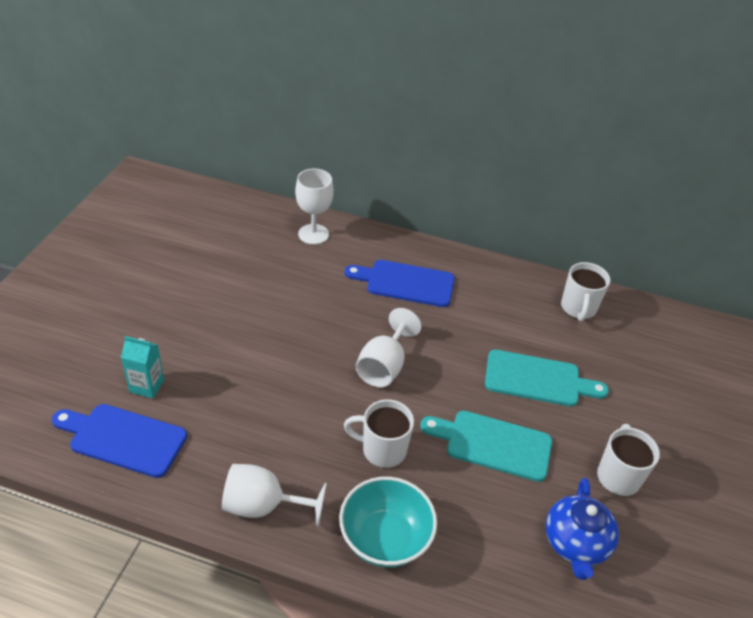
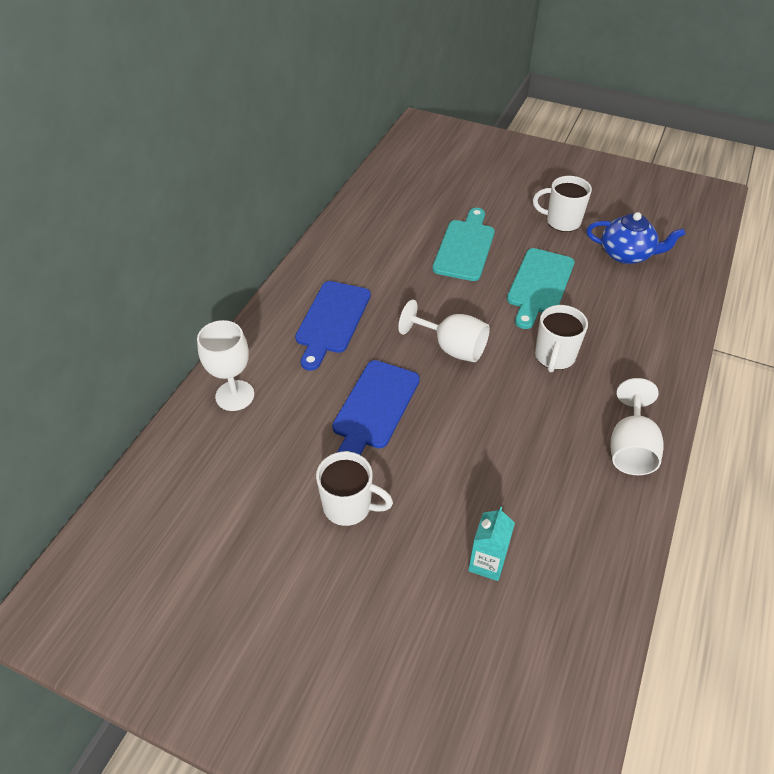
camera: 80 degrees left, 5 degrees up
(123, 438) = (566, 580): blue cutting board -> blue cutting board (374, 408)
(385, 538) = (646, 362): turquoise bowl -> none
(578, 308) = (378, 209): white mug -> white mug (349, 506)

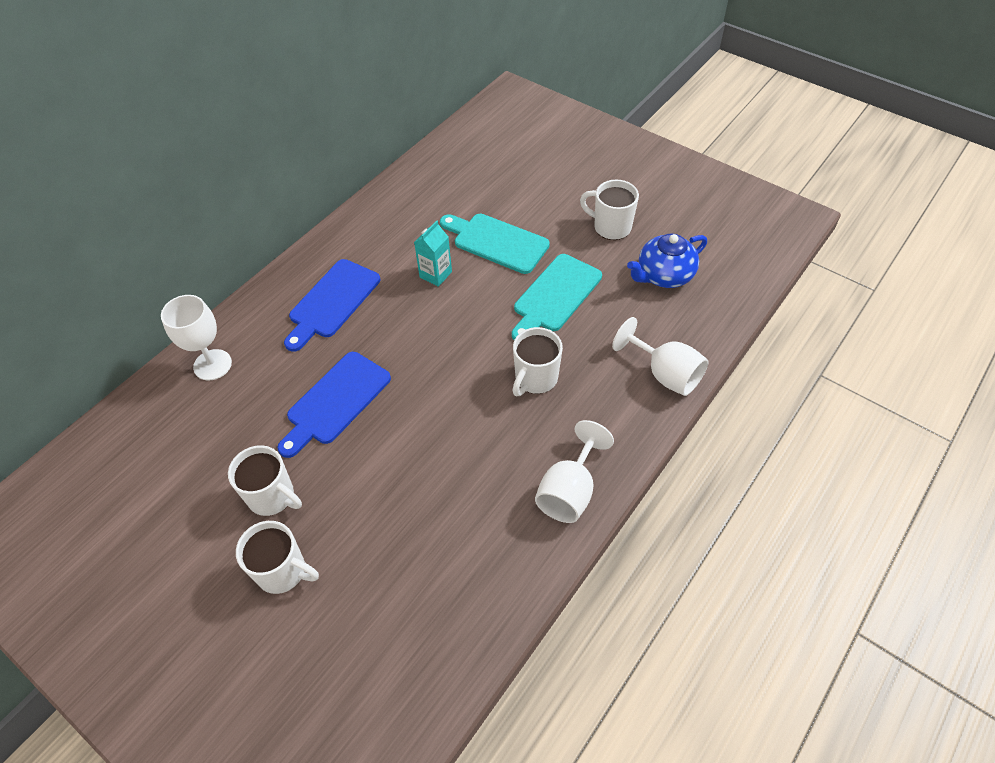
camera: 15 degrees right, 5 degrees up
(390, 574) = (283, 571): none -> white mug
(451, 347) = (436, 350): white goblet -> white goblet (665, 373)
(465, 247) = (497, 242): turquoise cutting board -> turquoise cutting board turned 90 degrees counterclockwise
(487, 562) = (377, 579): turquoise carton -> turquoise carton (435, 274)
(626, 254) = (664, 275): blue teapot -> blue teapot turned 120 degrees clockwise

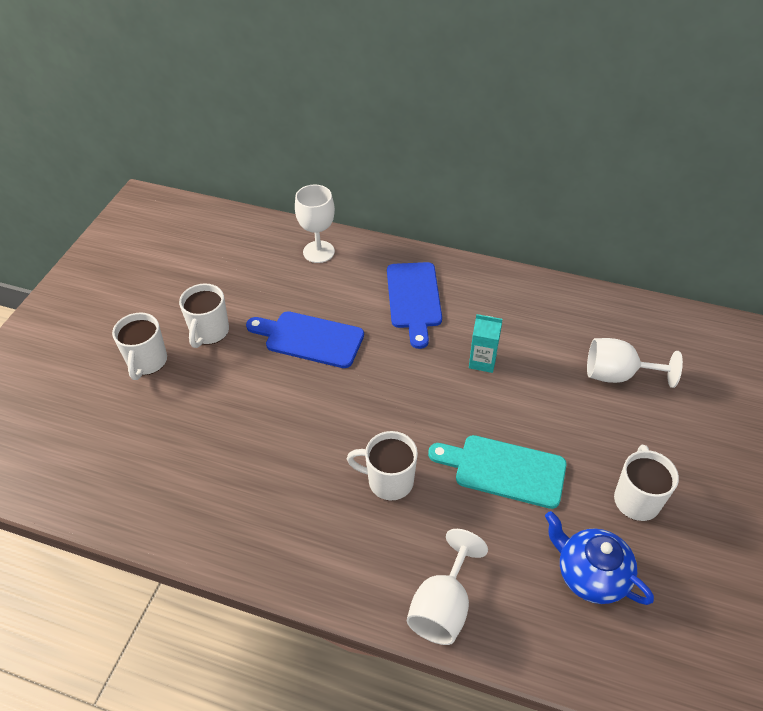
camera: 70 degrees right, 5 degrees down
(332, 302) = (414, 299): blue cutting board -> blue cutting board turned 105 degrees counterclockwise
(497, 242) = (552, 397): turquoise cutting board -> none
(569, 491) = (267, 546): white goblet -> white goblet (618, 375)

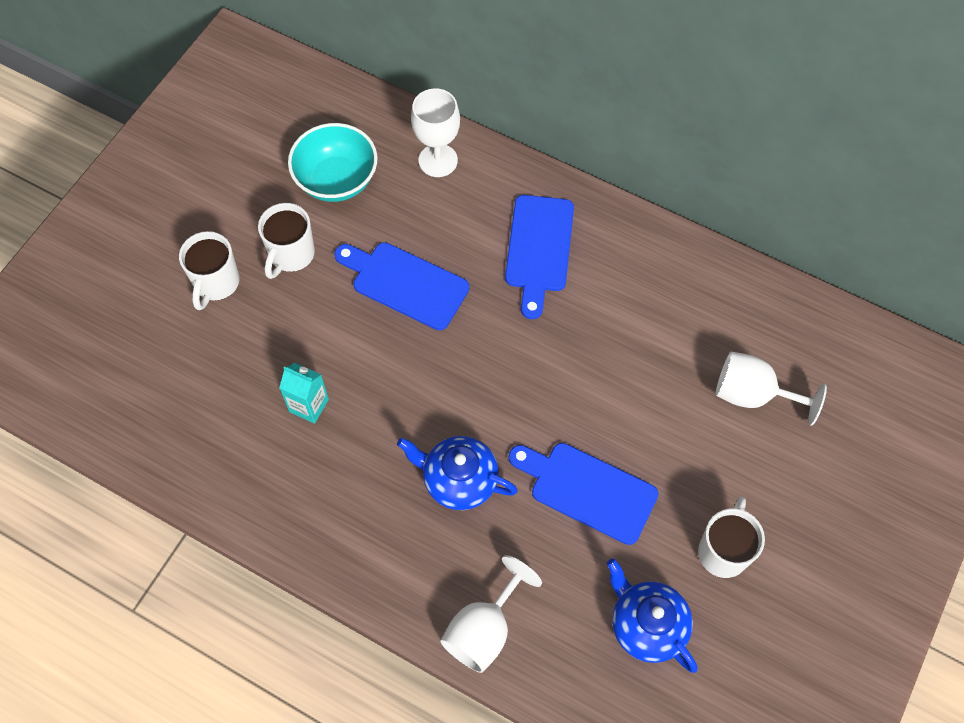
camera: 10 degrees right, 15 degrees up
(239, 276) = (336, 180): none -> turquoise bowl
(389, 481) = (458, 480): white mug -> blue teapot
(482, 361) = (599, 349): turquoise carton -> turquoise carton (309, 405)
(504, 470) = (587, 490): turquoise cutting board -> blue cutting board

